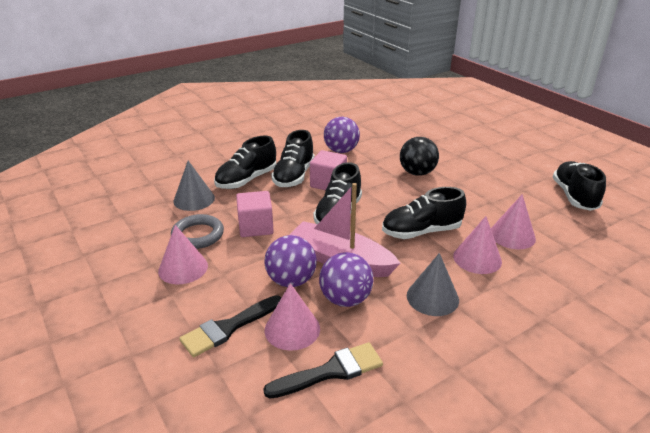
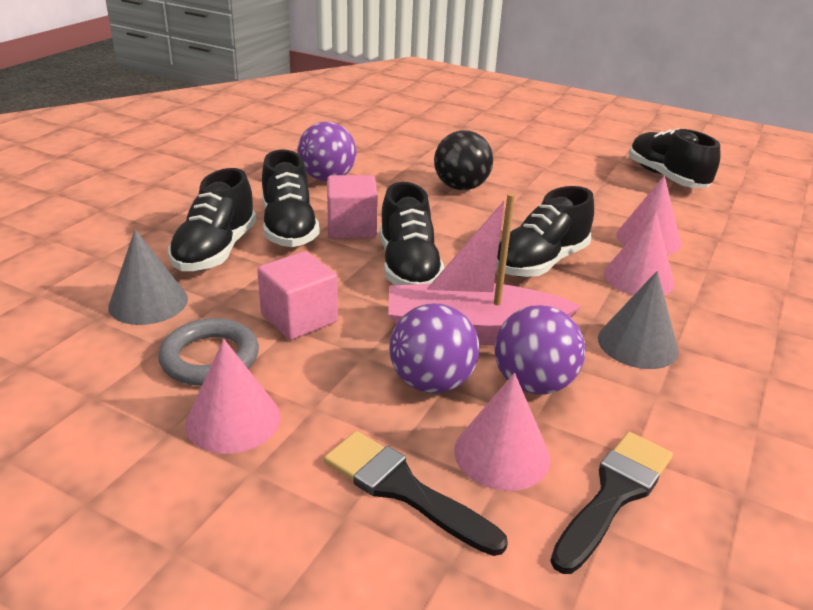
camera: 30 degrees left, 0 degrees up
(228, 328) = (403, 489): black brush -> black brush turned 105 degrees clockwise

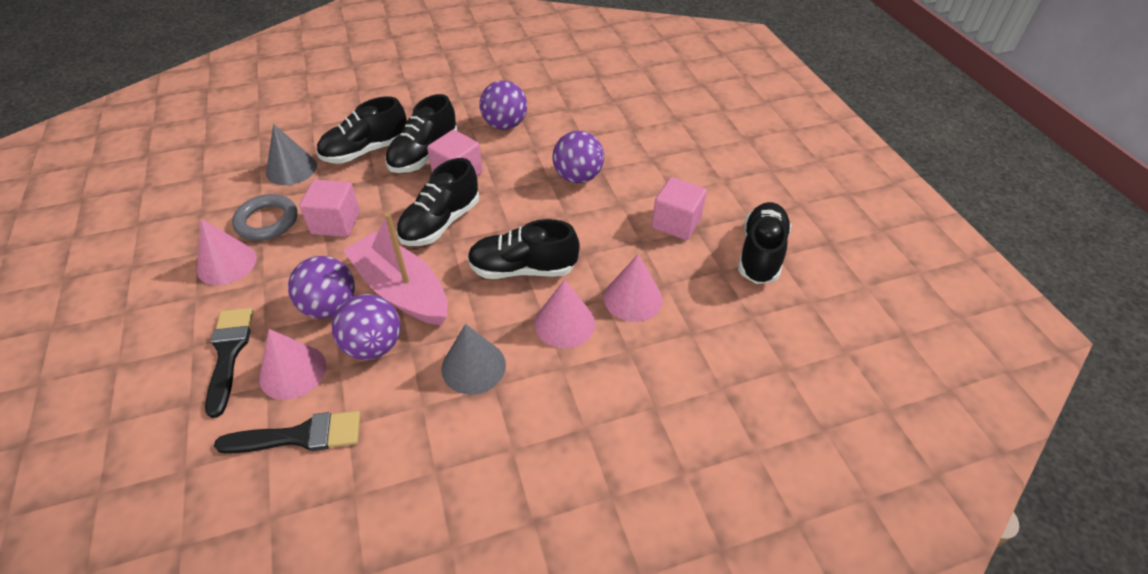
camera: 45 degrees right, 15 degrees up
(461, 187) = (578, 177): black ball -> purple ball
(585, 184) = (676, 223): none -> pink cube

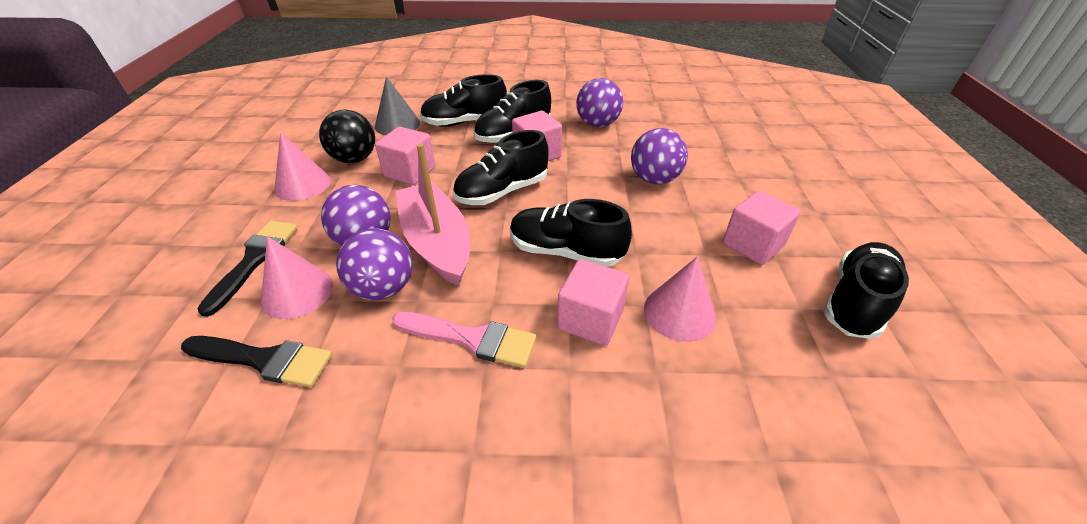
camera: 20 degrees right, 5 degrees down
(267, 221) = (355, 159): grey ring -> black ball
(473, 366) = (471, 339): grey cone -> pink brush
(564, 323) = (590, 319): pink cone -> pink cube

